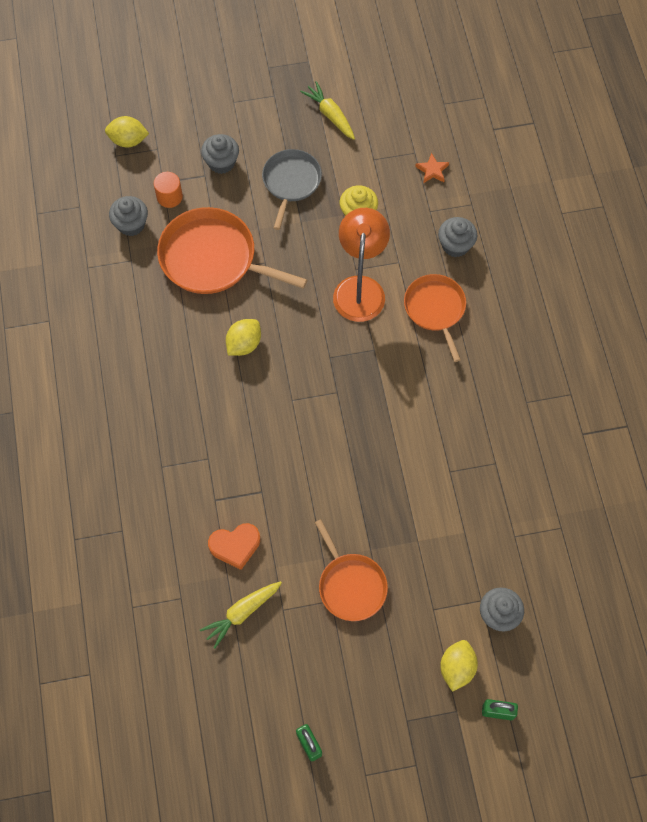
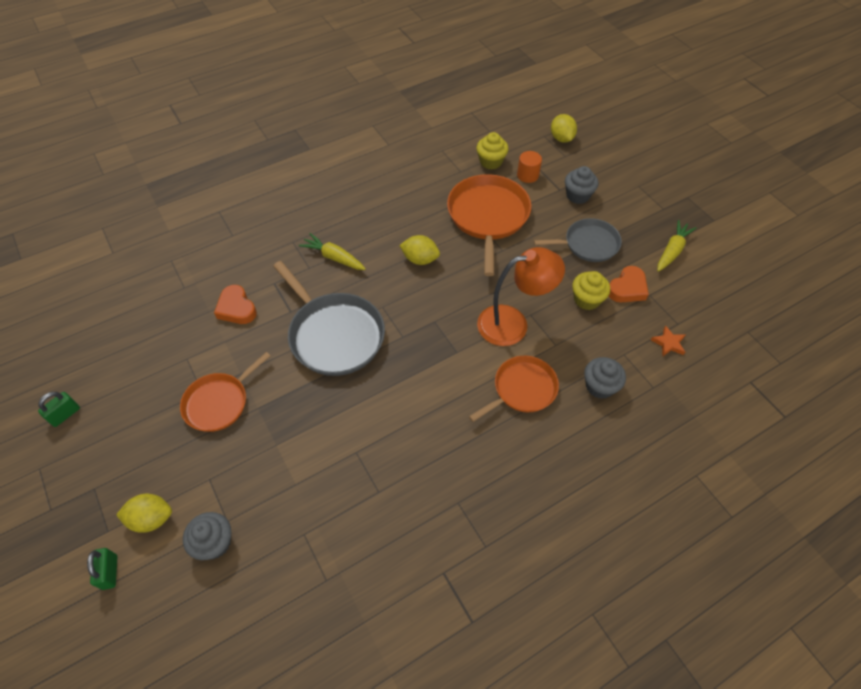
camera: 70 degrees right, 10 degrees down
(131, 224) = (491, 162): grey cupcake -> yellow cupcake
(242, 613) = (178, 330): yellow carrot -> yellow carrot (334, 257)
(309, 456) = (334, 335): none -> grey pan
(359, 174) = (627, 288): none -> orange heart

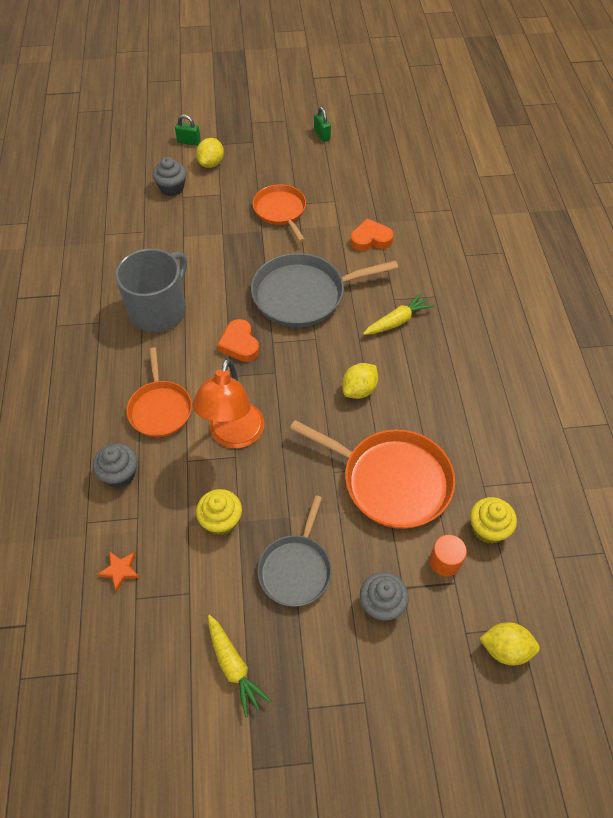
camera: 115 degrees right, 0 degrees up
(413, 451) = (159, 310): none -> grey mug
(627, 288) = (211, 573): orange heart -> orange heart (239, 344)

